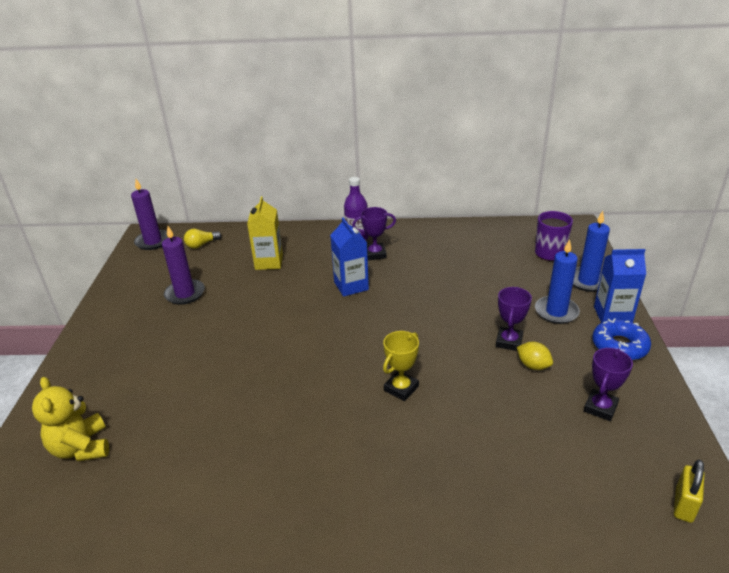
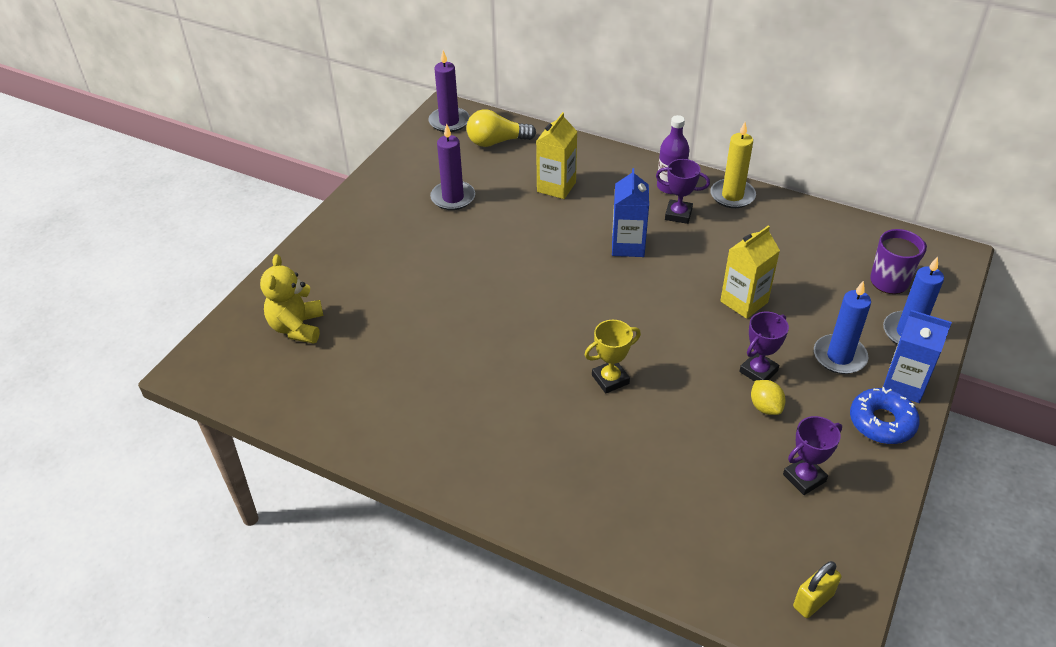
camera: 25 degrees right, 10 degrees up
(201, 245) = (497, 142): yellow light bulb -> yellow light bulb, size x1.57
(405, 231) = (732, 196): none -> yellow candle
(463, 297) = (744, 302): none -> yellow carton

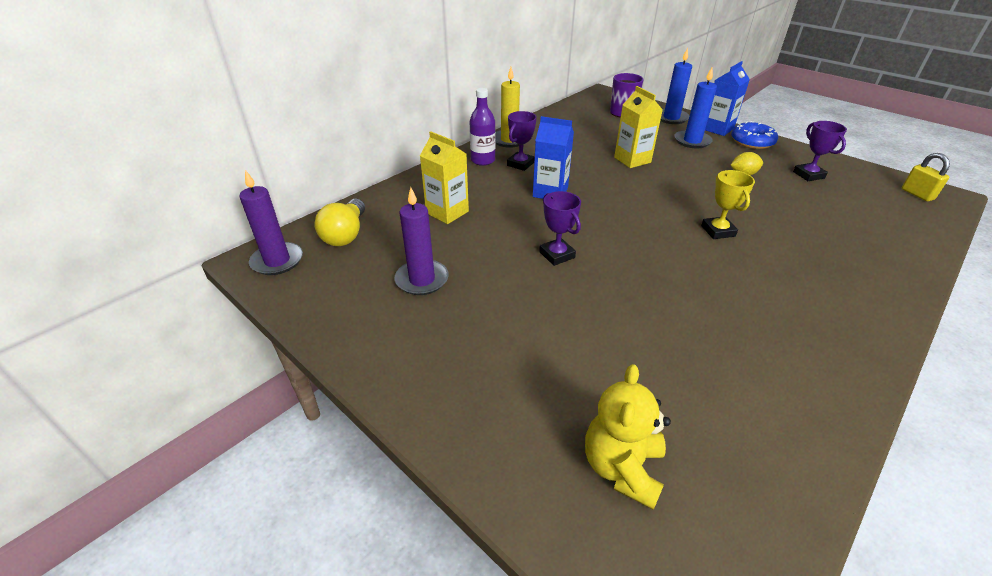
camera: 75 degrees left, 5 degrees down
(297, 327) = (622, 467): yellow teddy bear -> yellow teddy bear turned 90 degrees clockwise
(758, 371) = (707, 169): purple trophy -> purple trophy (557, 255)

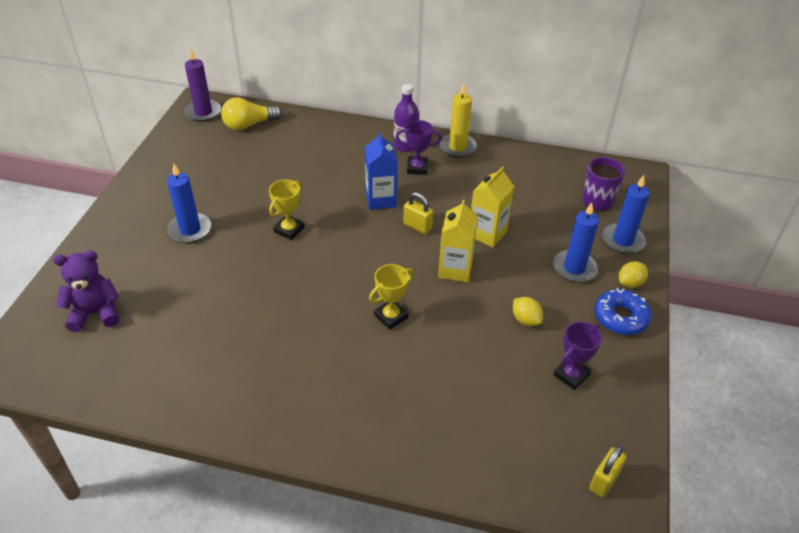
camera: 60 degrees right, 5 degrees up
(422, 280) = (219, 177): purple candle -> none
(447, 212) = (309, 157): yellow carton -> yellow carton (455, 269)
(503, 328) = (190, 230): none -> blue candle
(557, 255) = (289, 230): purple trophy -> yellow trophy
(602, 186) = (417, 226): none -> yellow padlock
(622, 467) = (95, 313): yellow teddy bear -> purple teddy bear
(717, 129) = (630, 283): blue carton -> yellow lemon

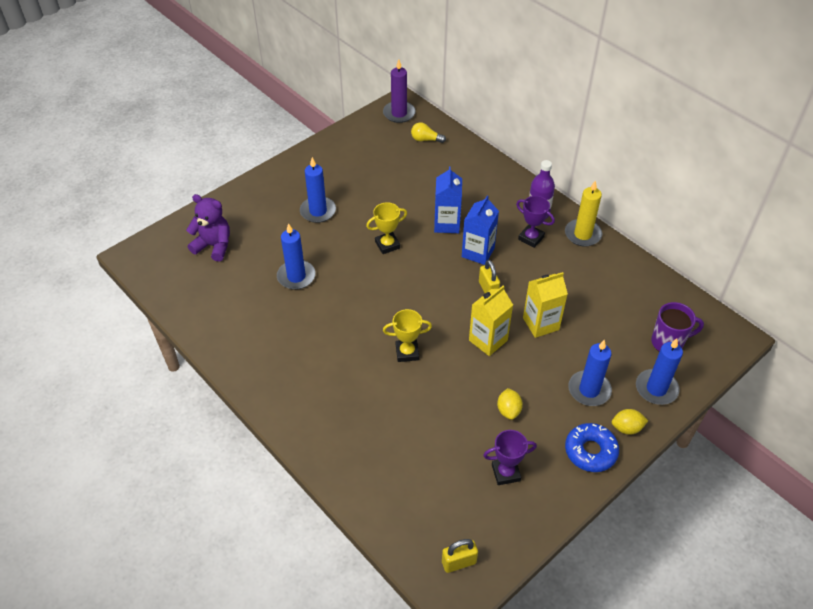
camera: 35 degrees right, 5 degrees up
(217, 300) = (296, 276): none -> blue candle
(249, 125) = (425, 139): yellow light bulb -> yellow light bulb, size x0.64
(331, 188) = (447, 224): none -> blue carton

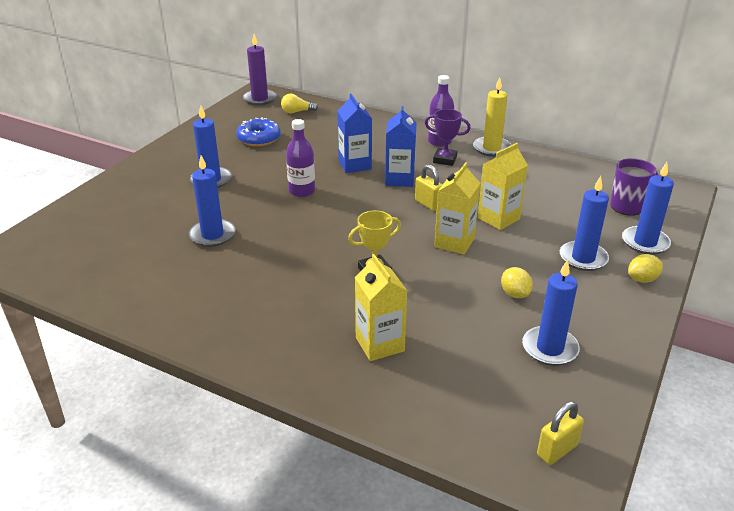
camera: 20 degrees left, 15 degrees down
(214, 246) = (100, 229): purple teddy bear -> none
(377, 427) = (379, 344): none -> yellow carton
(387, 245) = (302, 191): yellow trophy -> purple bottle
(506, 473) = (550, 348): purple trophy -> blue candle
(590, 451) = (622, 307): blue donut -> blue donut (259, 138)

